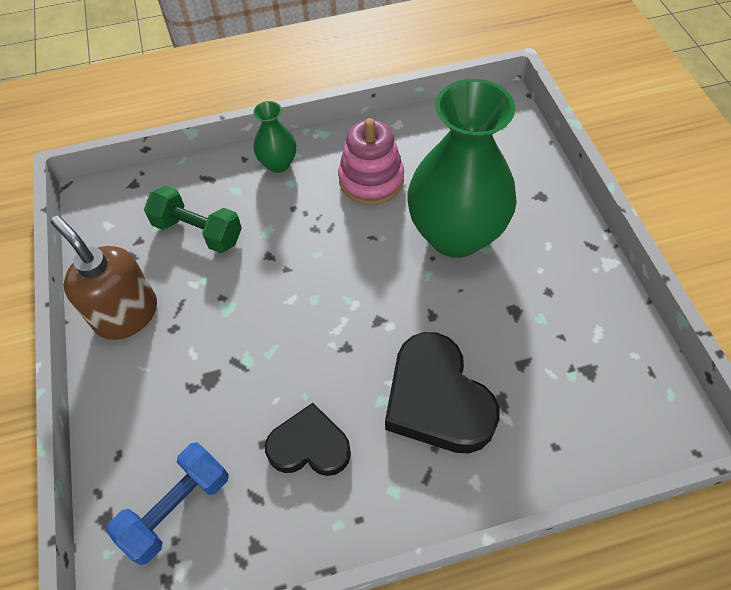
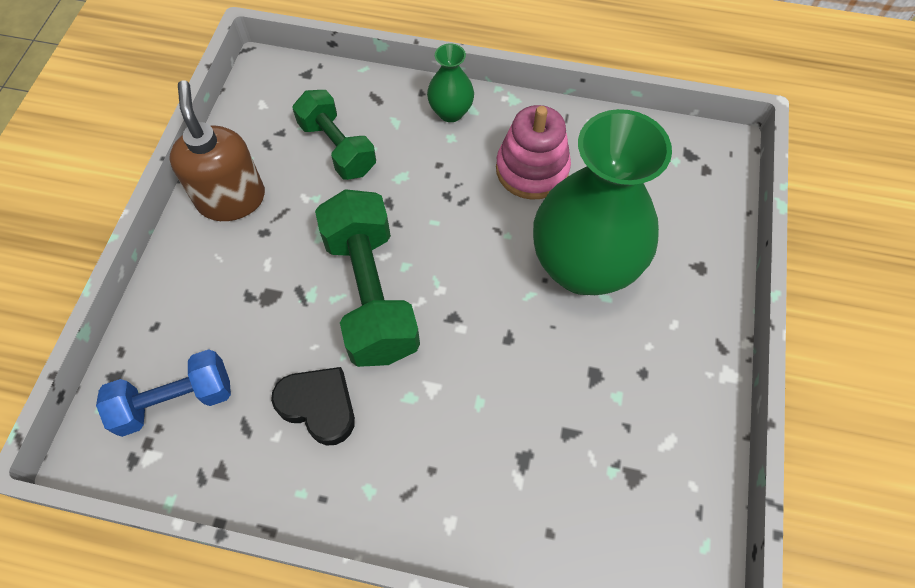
camera: 25 degrees right, 5 degrees up
(299, 334) = (371, 294): none -> green dumbbell
(437, 400) = (462, 425): black heart -> none

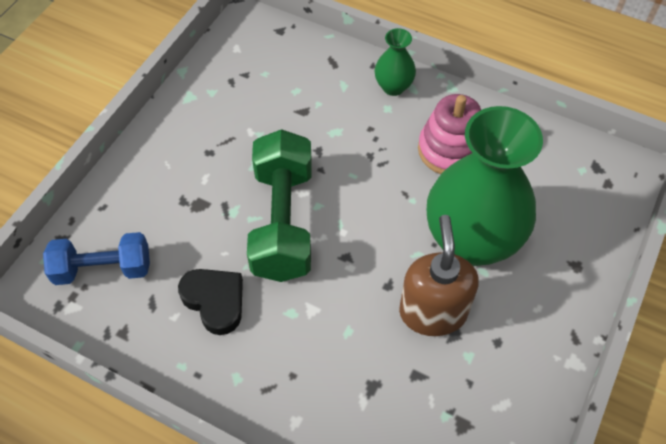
camera: 15 degrees right, 5 degrees down
(231, 199) = (190, 120): brown soap dispenser -> brown soap dispenser (432, 312)
(337, 148) = (289, 97): green dumbbell -> none

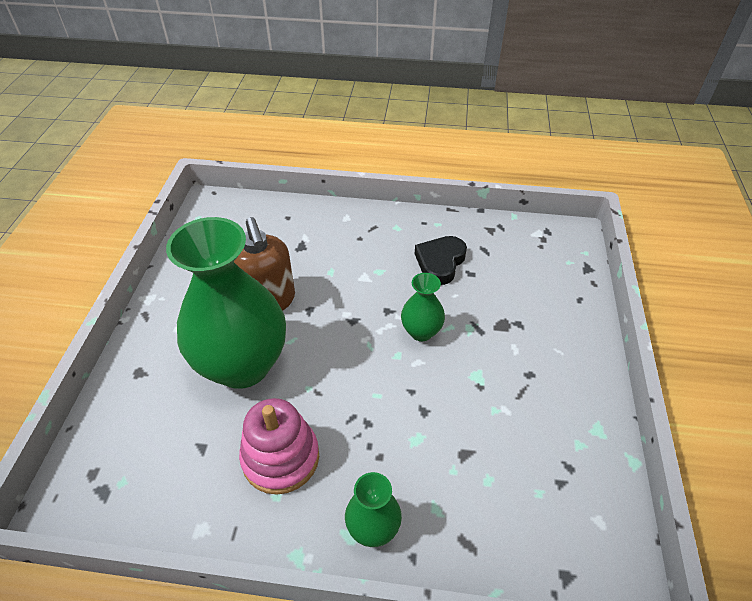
camera: 160 degrees right, 10 degrees down
(103, 269) = (538, 259): blue dumbbell -> none
(215, 301) = (440, 262): black heart -> black heart turned 90 degrees clockwise
(283, 222) = (421, 332): green dumbbell -> green vase

